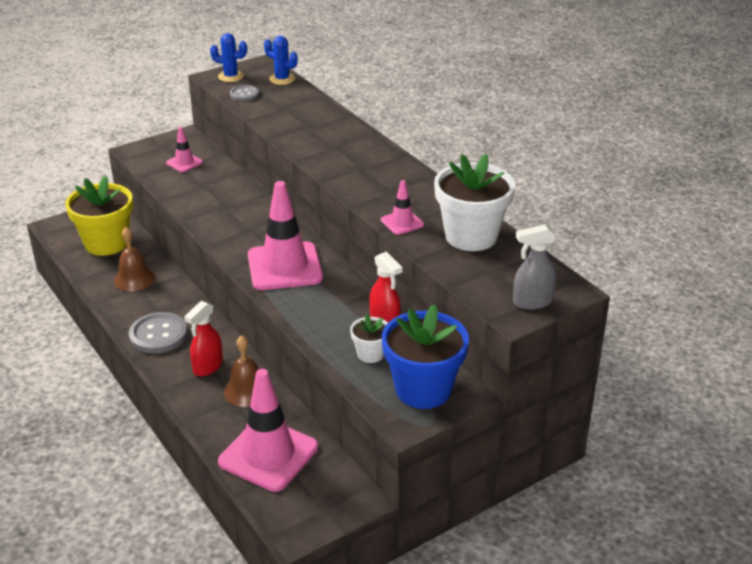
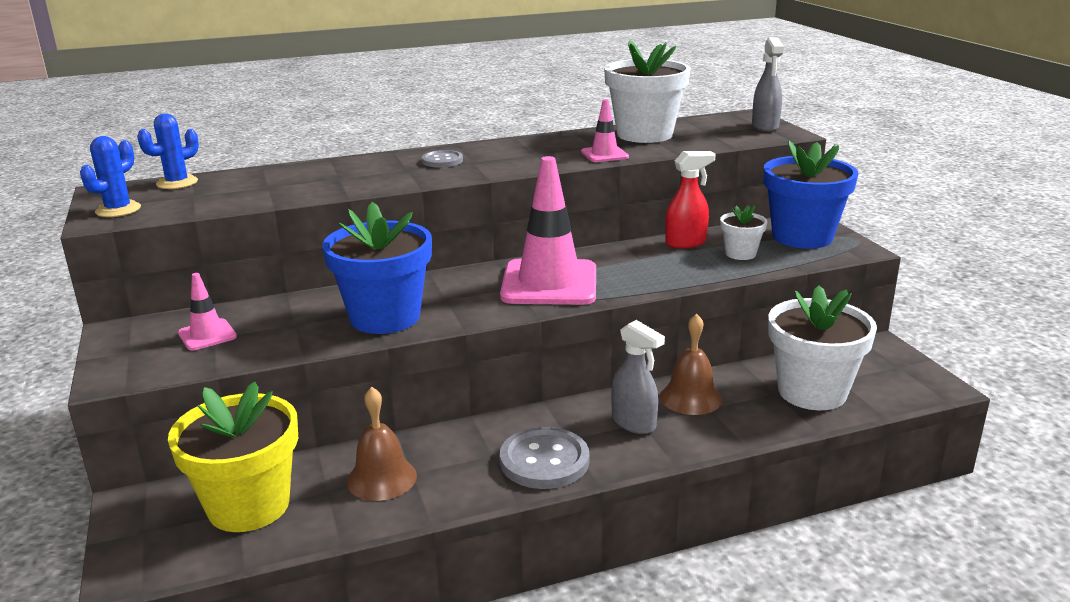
camera: 75 degrees left, 10 degrees down
(207, 367) = (634, 423): red spray bottle -> grey spray bottle
(217, 213) = (385, 317): none -> blue flower pot
(244, 94) = (192, 204): grey button -> grey button (442, 161)
(268, 455) = (812, 392): pink traffic cone -> white flower pot

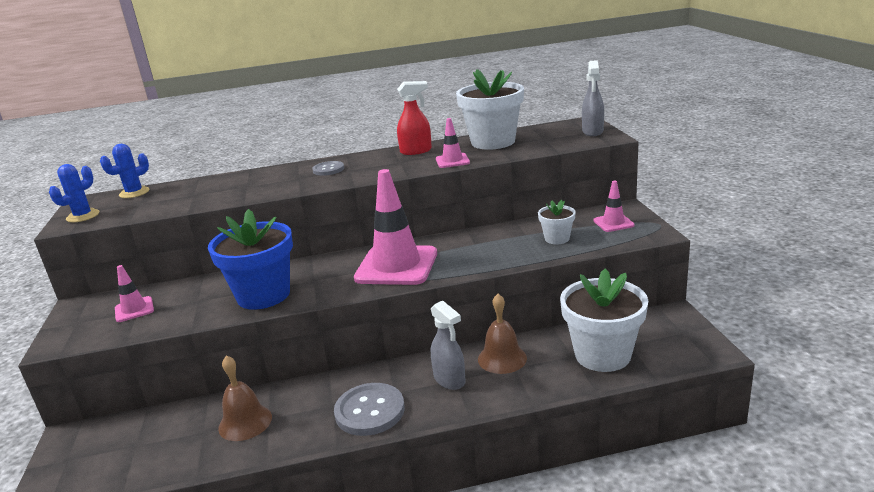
camera: 10 degrees right, 0 degrees up
(249, 506) = (144, 442): yellow flower pot -> none
(686, 243) = (517, 229): red spray bottle -> red spray bottle (416, 151)
(802, 237) = (613, 223): blue flower pot -> pink traffic cone

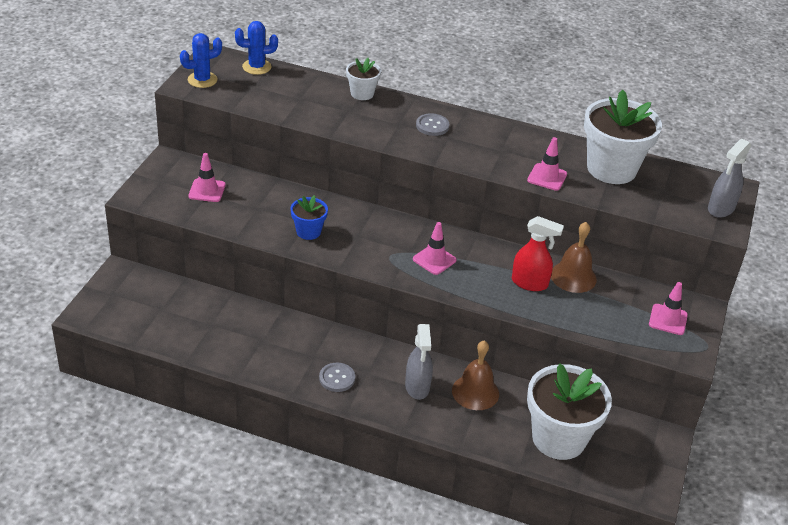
camera: 25 degrees right, 15 degrees up
(245, 422) = (244, 334): brown bell -> brown bell (573, 277)
(263, 295) = (308, 231): blue flower pot -> blue flower pot, size x0.50
(370, 411) = (337, 378): grey button -> grey button, size x0.58
(396, 266) = (434, 260): pink traffic cone -> pink traffic cone, size x0.47
(416, 151) = (530, 142): red spray bottle -> red spray bottle (530, 283)
(557, 239) = (597, 308): white flower pot -> white flower pot (362, 93)

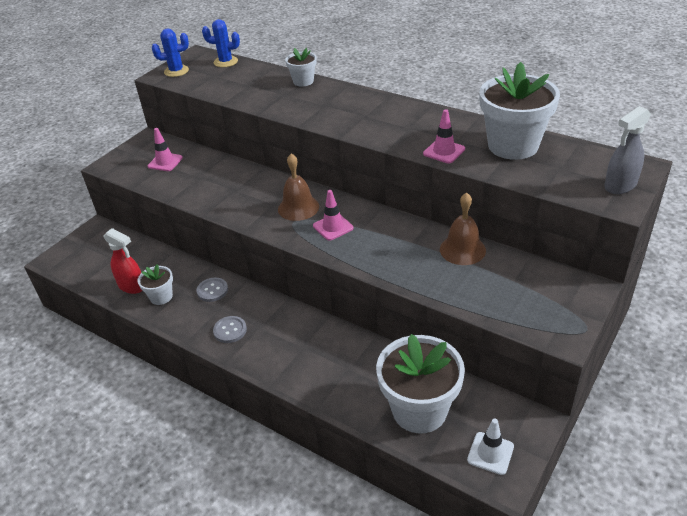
camera: 20 degrees right, 0 degrees up
(242, 348) = (161, 297): none -> white flower pot
(308, 231) = (232, 198): blue flower pot -> none
(417, 387) = (299, 345): grey spray bottle -> none
(432, 126) = (353, 107): grey button -> grey button (212, 290)
(475, 392) = (352, 355): brown bell -> brown bell (298, 207)
(530, 283) = (416, 253): red spray bottle -> red spray bottle (132, 286)
(635, 470) = (490, 453): none -> white traffic cone
(668, 319) = (549, 298): pink traffic cone -> none

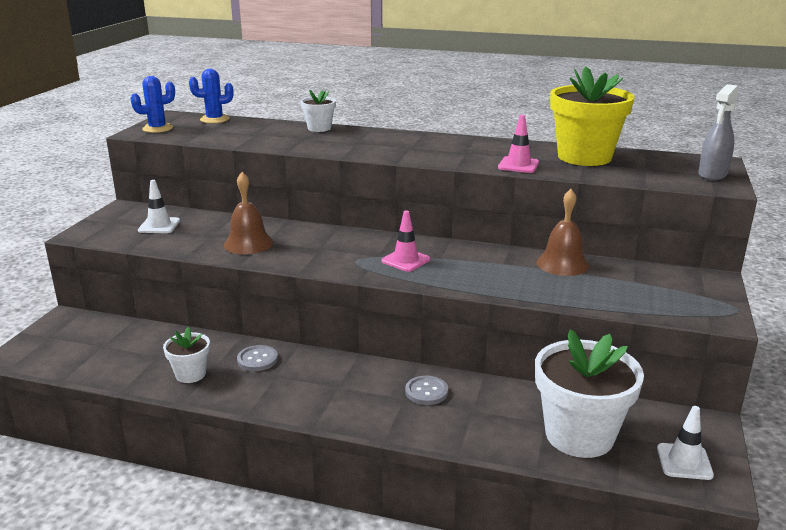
camera: 20 degrees left, 15 degrees down
(132, 286) = (144, 369): red spray bottle -> none
(165, 162) = (159, 226): pink traffic cone -> white traffic cone
(230, 330) = (302, 395): grey button -> grey button (426, 392)
(298, 207) = (353, 249): brown bell -> brown bell (248, 243)
(513, 146) = (584, 157): white flower pot -> yellow flower pot

